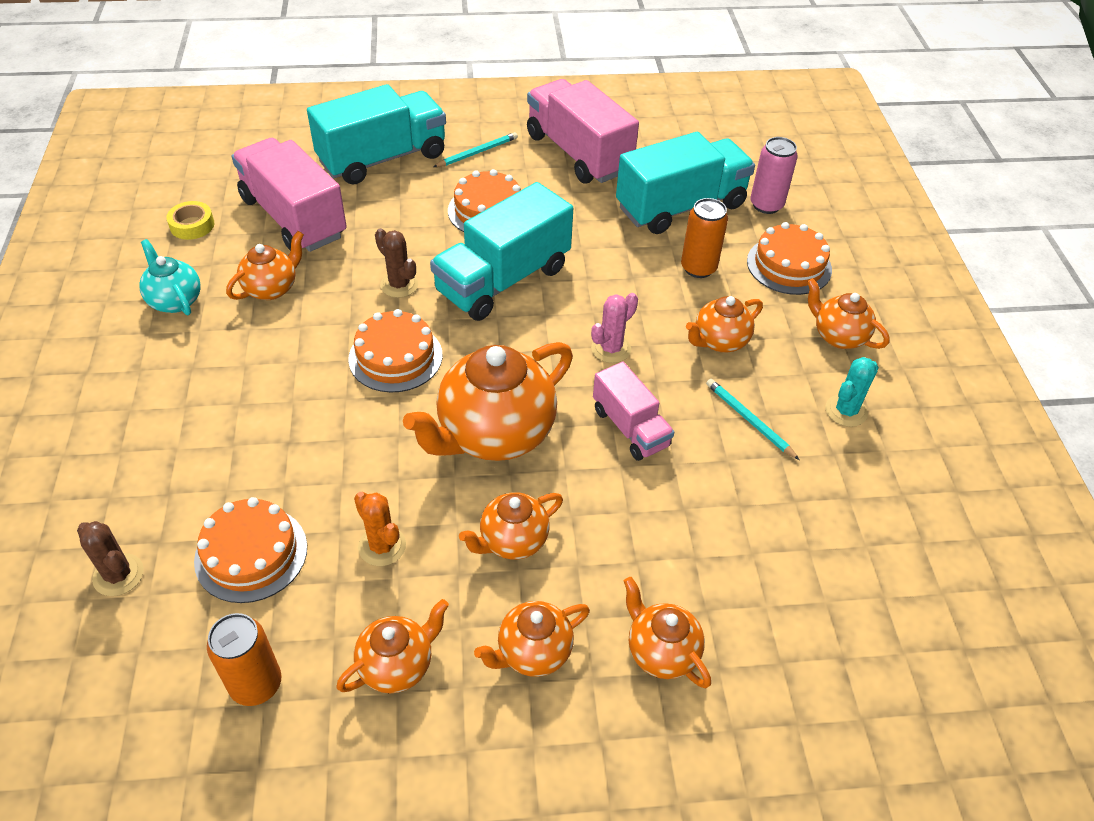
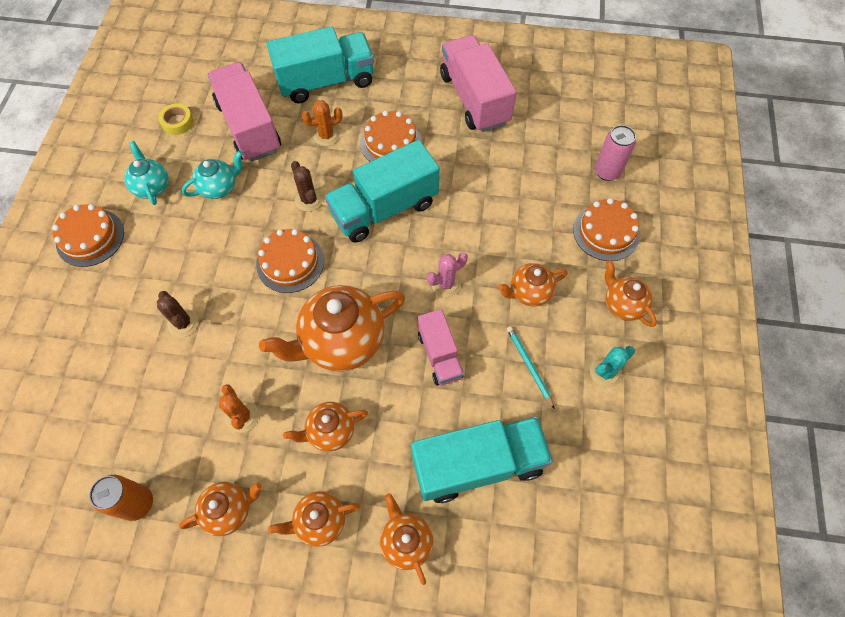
camera: 15 degrees right, 15 degrees up
(118, 575) = (71, 402): brown cactus -> brown cactus (183, 323)
(251, 553) = (156, 404): orange cake -> orange cake (90, 237)
(271, 288) = (219, 188): orange teapot -> turquoise teapot
(401, 214) = (326, 136): none -> orange cactus
(477, 152) = (397, 86): turquoise pencil -> none
(680, 207) = (538, 162): turquoise truck -> turquoise truck (477, 464)
(698, 268) = (534, 222): orange can -> none

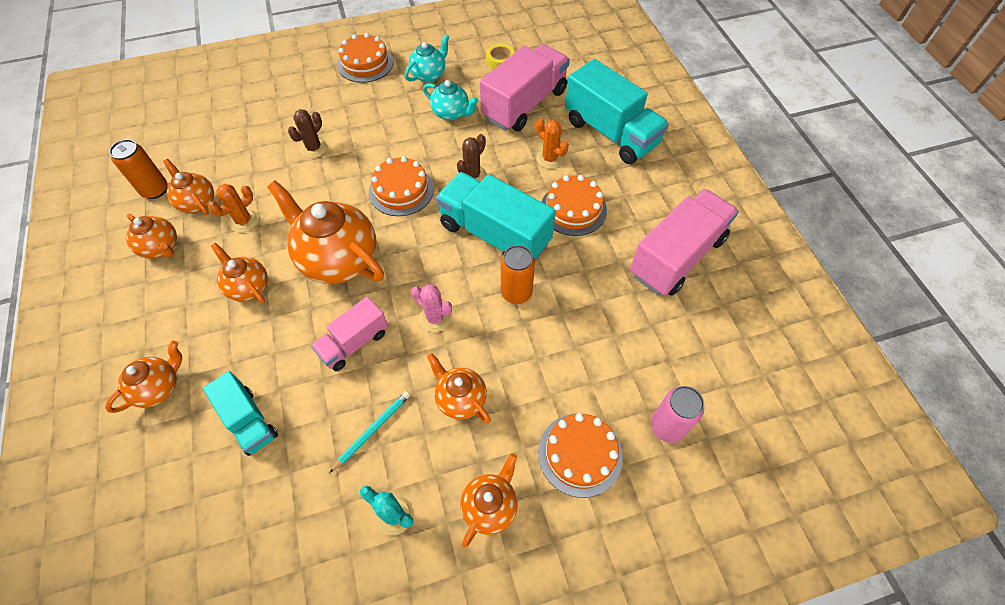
camera: 65 degrees right, 5 degrees down
(320, 521) = (164, 314): orange teapot -> orange teapot (197, 203)
(451, 216) = (516, 293): none -> orange can
(477, 464) = (249, 420): turquoise truck -> turquoise truck, size x0.57

